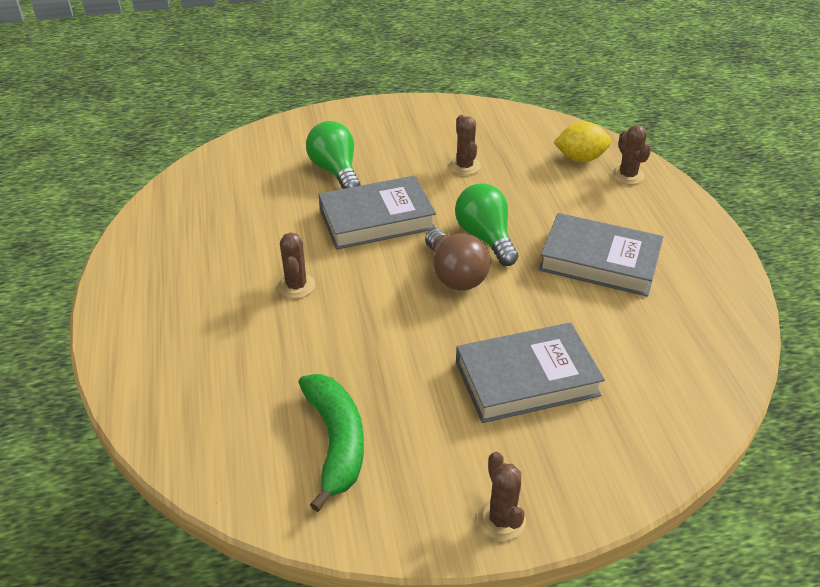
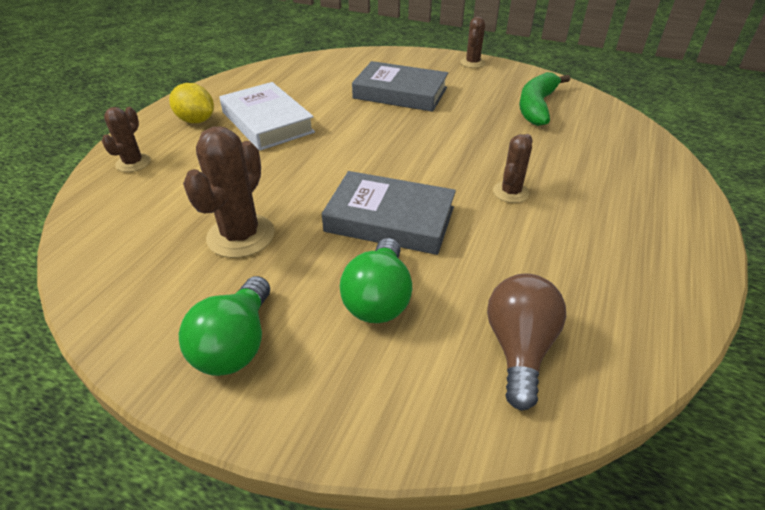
camera: 145 degrees left, 0 degrees up
(454, 275) = (376, 152): brown light bulb -> brown light bulb (519, 348)
(464, 166) = (241, 236): brown cactus -> brown cactus, size x1.69
(485, 237) = (318, 166): green light bulb -> green light bulb (235, 344)
(580, 158) = (134, 194): yellow lemon -> yellow lemon (196, 121)
(599, 261) = (267, 122): grey book -> white book

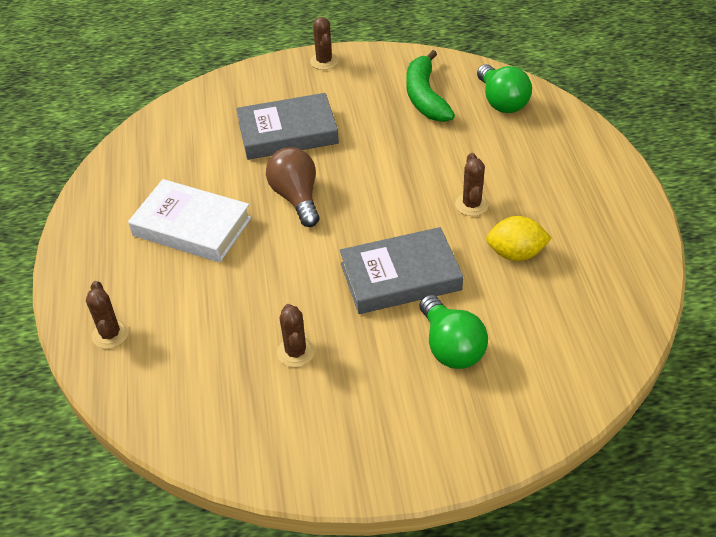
camera: 30 degrees left, 5 degrees up
(196, 121) = (116, 258): yellow lemon -> yellow lemon (516, 253)
(235, 344) = (384, 434): green light bulb -> green light bulb (501, 102)
(241, 236) = (296, 352): brown cactus -> brown cactus, size x0.59
(519, 348) = (569, 333): brown light bulb -> brown light bulb (296, 197)

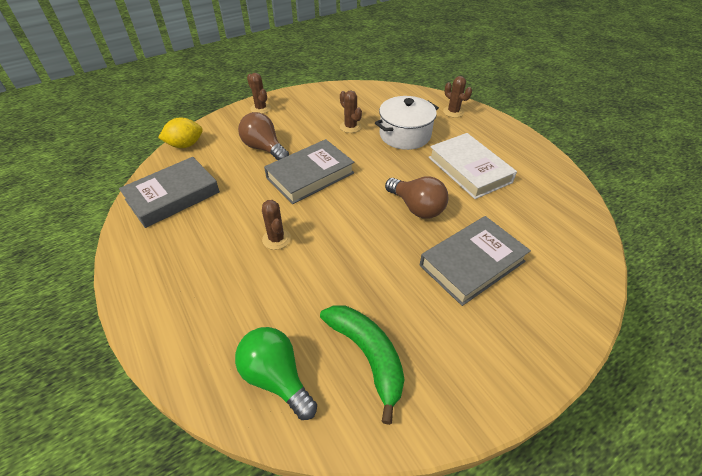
camera: 155 degrees right, 0 degrees up
(192, 226) = (469, 170): white book -> white book turned 60 degrees clockwise
(225, 309) = (405, 135): none -> white pot
(324, 61) = (517, 378): brown cactus -> brown cactus (260, 108)
(451, 347) = (264, 148): green light bulb -> brown light bulb
(516, 253) = (233, 210): yellow lemon -> yellow lemon (185, 145)
(595, 296) = (173, 196): none -> grey book

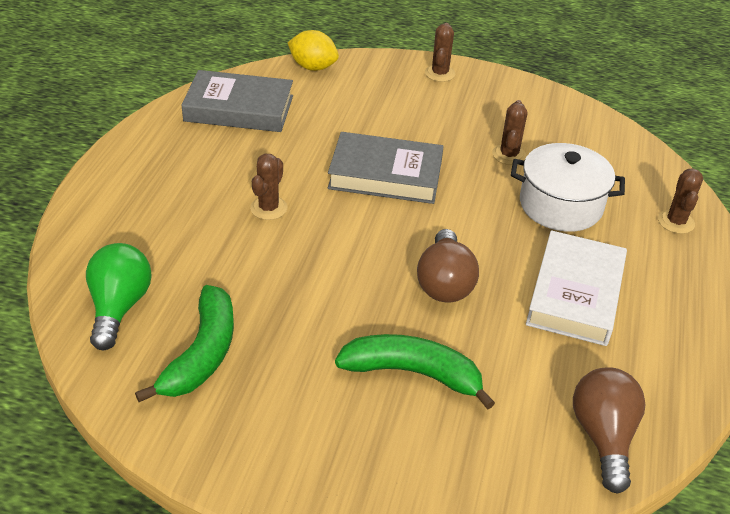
camera: 45 degrees right, 5 degrees down
(264, 148) = (381, 118): brown light bulb -> brown light bulb (603, 437)
(472, 263) = (413, 373): grey book -> green banana

